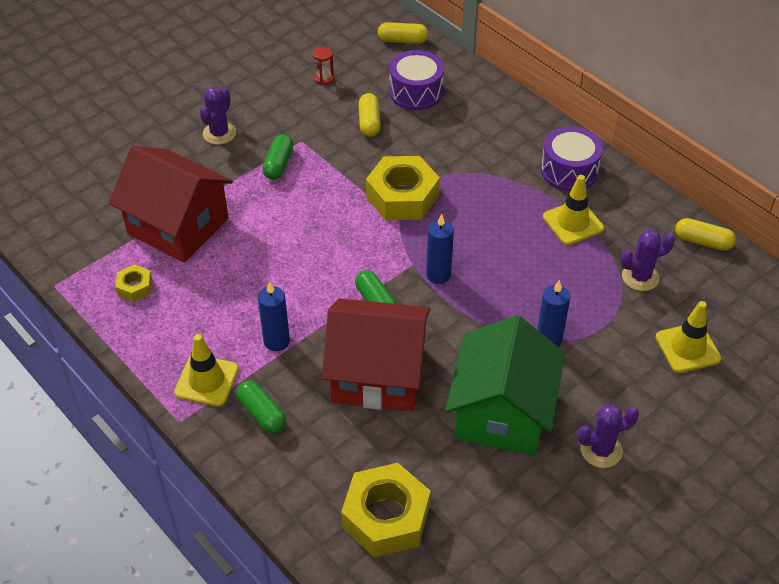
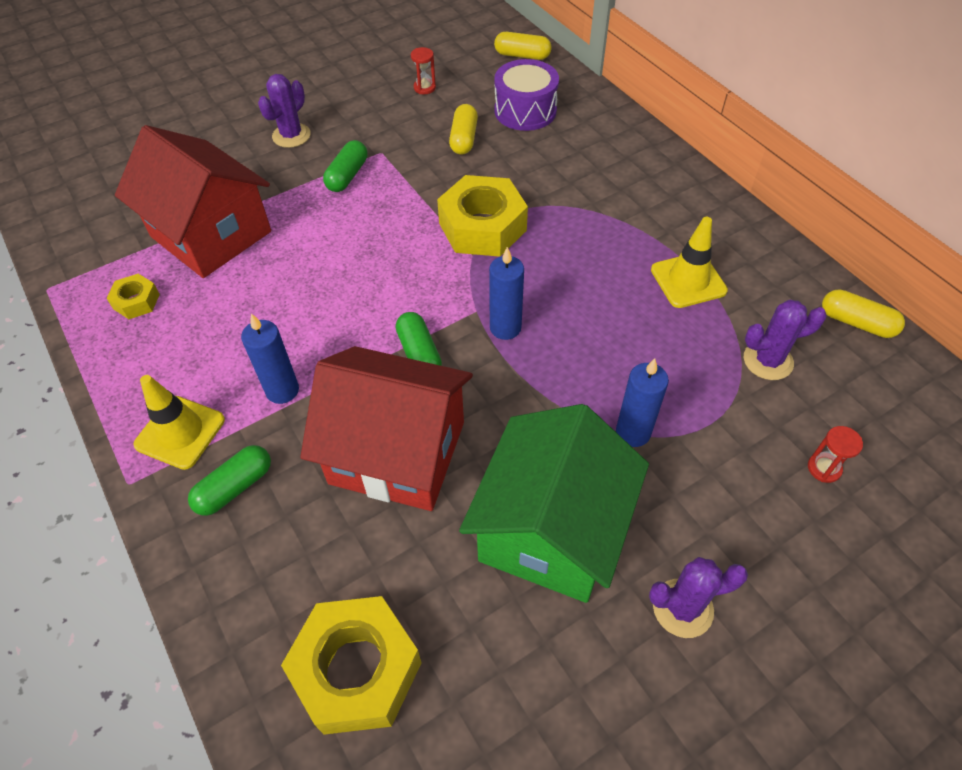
camera: 10 degrees right, 5 degrees up
(262, 414) = (235, 487): green capsule -> green capsule turned 75 degrees clockwise
(569, 171) = (692, 216): purple drum -> none
(687, 348) = (824, 468): yellow traffic cone -> red hourglass

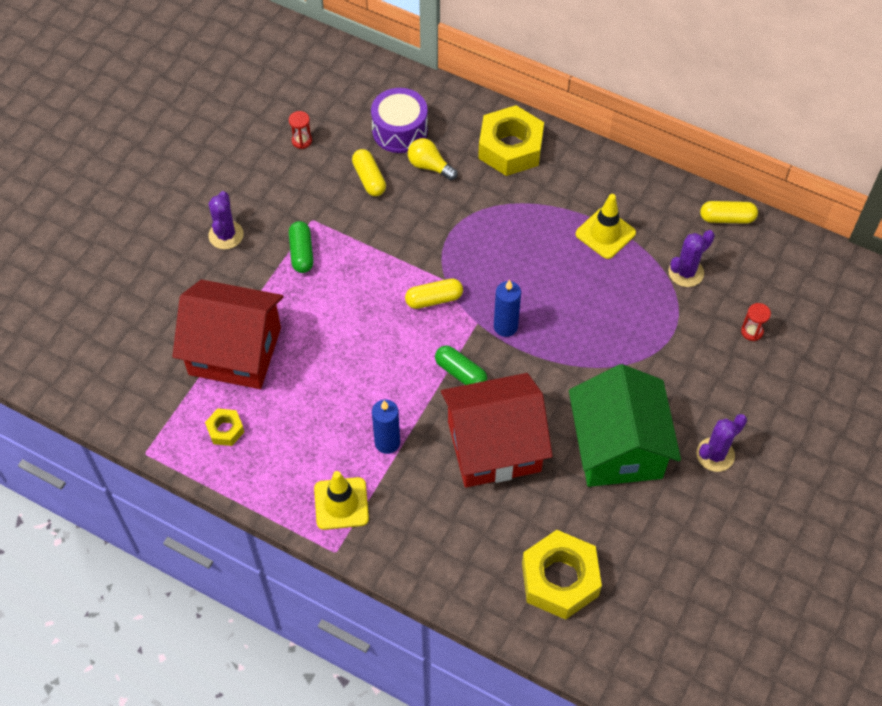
camera: 30 degrees left, 5 degrees up
(235, 487) = (407, 519): green capsule -> none
(482, 227) = (437, 253): yellow nut -> yellow nut (510, 148)
(522, 55) = (360, 73): yellow capsule -> yellow capsule (434, 299)
(533, 149) = (429, 166): none -> yellow light bulb
(633, 432) = (630, 362): blue candle -> none

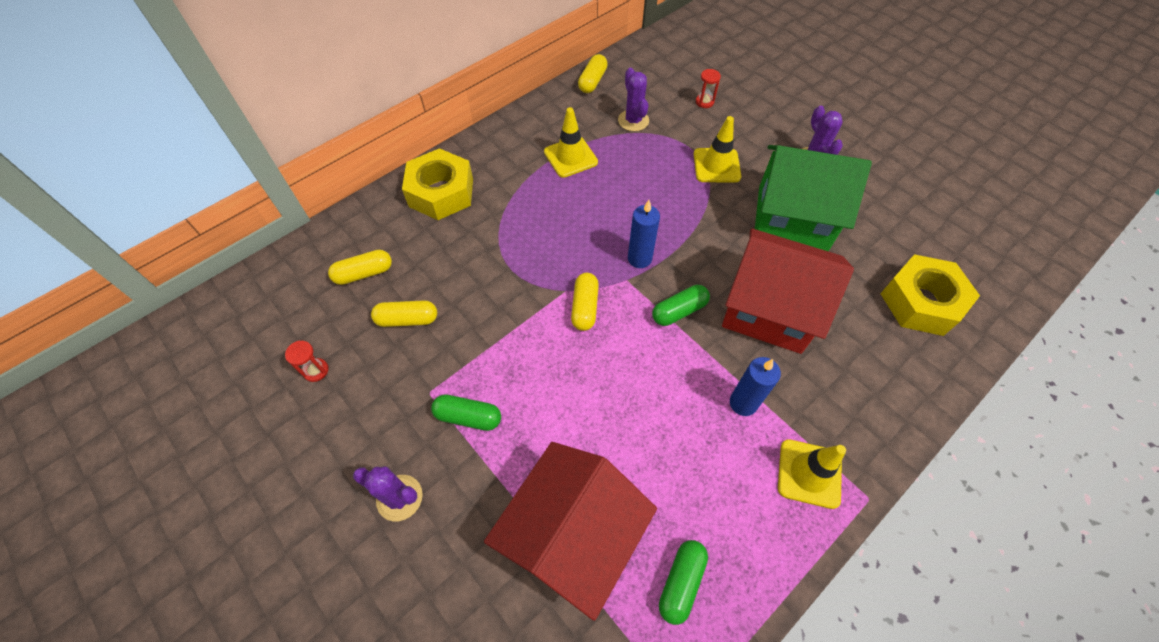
camera: 70 degrees left, 0 degrees up
(225, 430) = (681, 582): yellow nut -> green capsule
(400, 130) = (364, 273): purple drum -> yellow capsule
(429, 166) = (423, 262): yellow light bulb -> none
(494, 446) = (769, 309): red house -> red house turned 75 degrees counterclockwise
(658, 364) = (716, 165): none -> yellow traffic cone

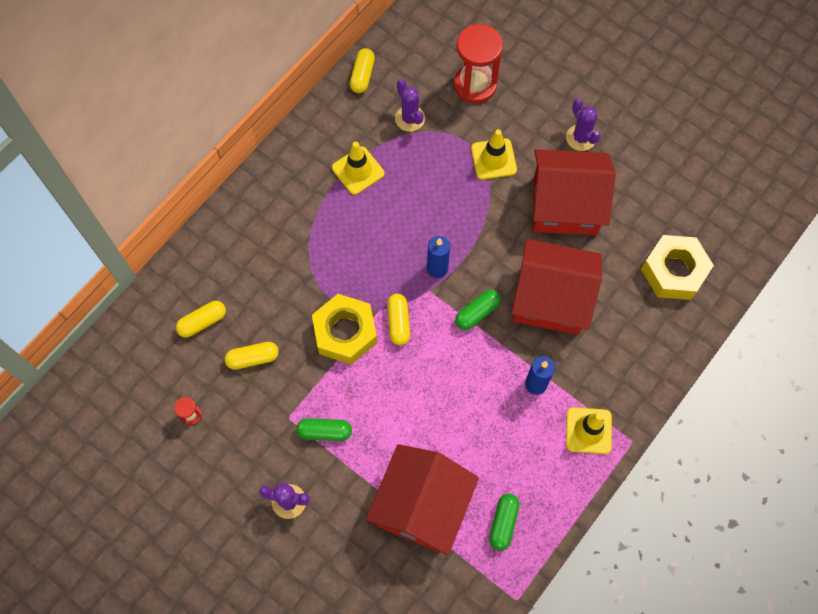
camera: 10 degrees left, 10 degrees up
(441, 192) = (247, 229): yellow nut -> yellow nut (345, 332)
(704, 102) = (475, 85): red hourglass -> red hourglass, size x2.38
(792, 218) = (565, 205): green house -> red house

